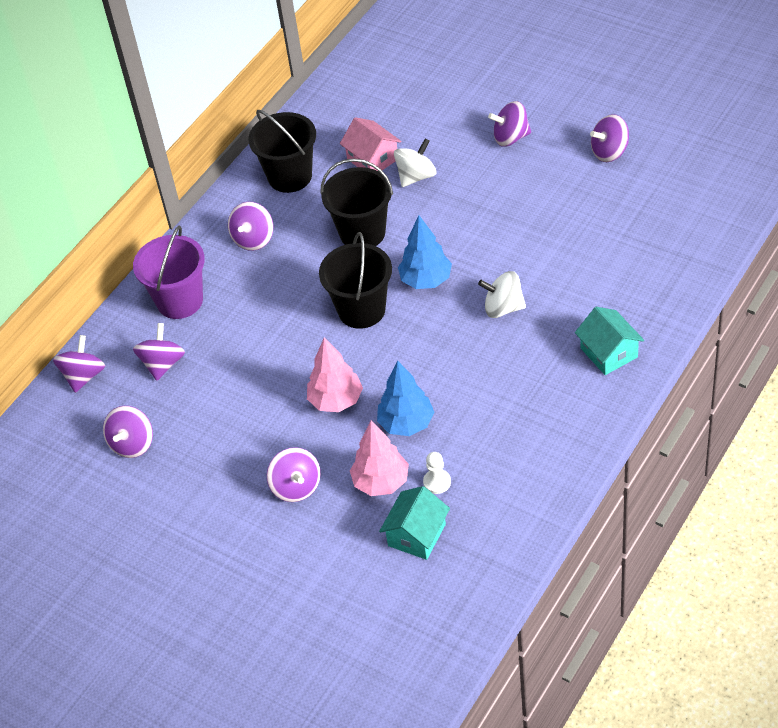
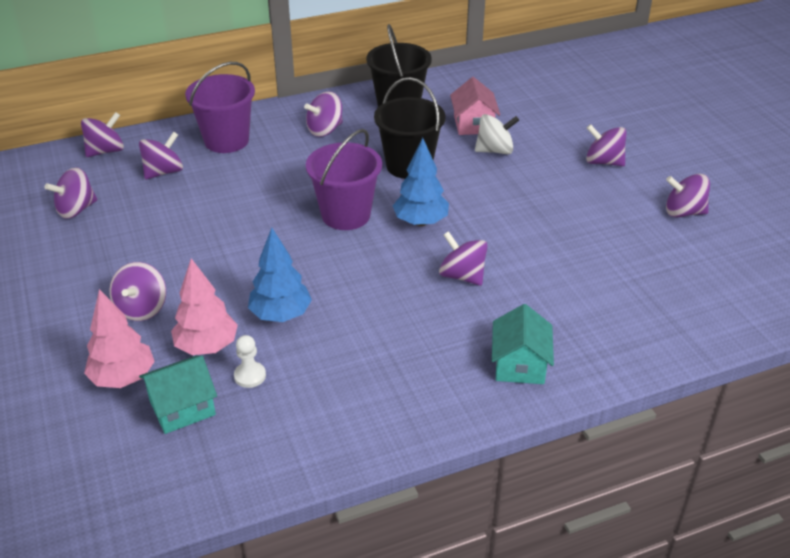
camera: 30 degrees right, 10 degrees down
(336, 401) = (249, 266): pink tree -> pink tree (123, 378)
(361, 310) = (346, 215): black bucket -> purple bucket
(503, 308) = (462, 276): white spinning top -> purple spinning top

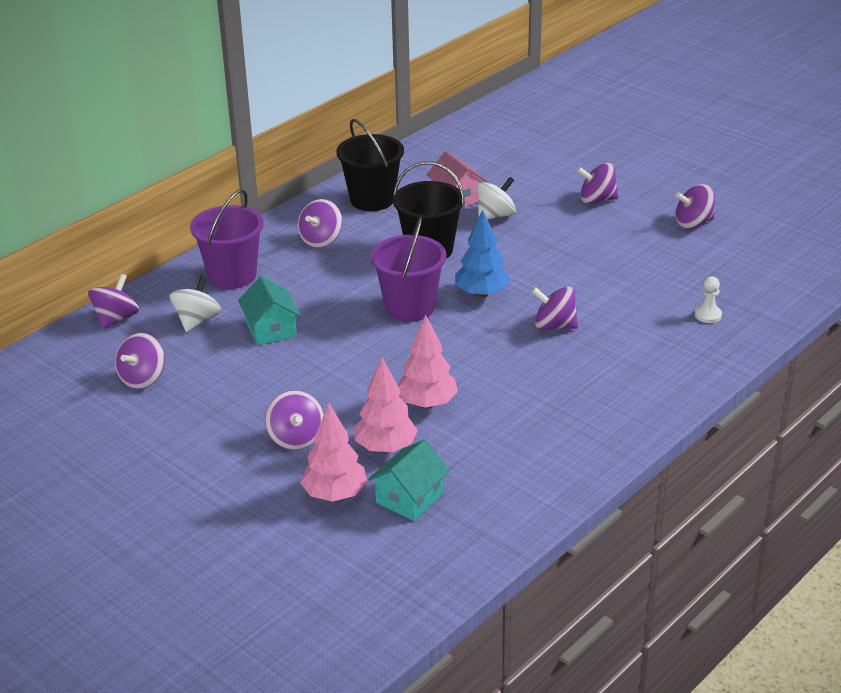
camera: 25 degrees left, 5 degrees down
(164, 172) = (197, 321): purple spinning top -> white spinning top
(250, 376) = (444, 456): white pawn -> white pawn (708, 315)
(281, 315) = (427, 403): blue tree -> pink tree
(519, 364) = (655, 377): turquoise house -> turquoise house (271, 329)

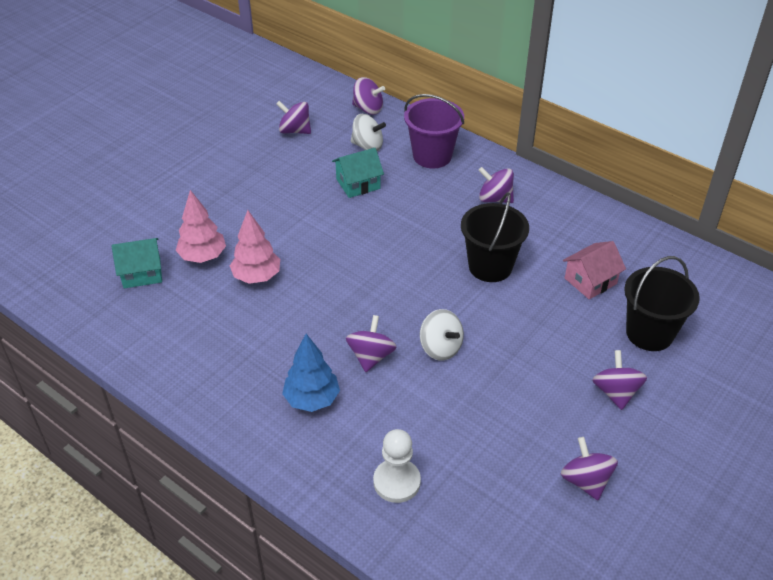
camera: 85 degrees right, 10 degrees up
(296, 438) = (219, 209): purple spinning top -> none
(335, 495) = (152, 234): pink tree -> none
(372, 199) = (571, 224): black bucket -> black bucket (649, 333)
(409, 498) = (142, 273): turquoise house -> turquoise house turned 45 degrees counterclockwise
(410, 307) = (394, 259): purple bucket -> none
(482, 294) = (420, 304): blue tree -> blue tree (312, 399)
(495, 215) = (562, 310): white spinning top -> white spinning top (440, 348)
(708, 315) = (396, 482): white pawn -> white pawn, size x1.66

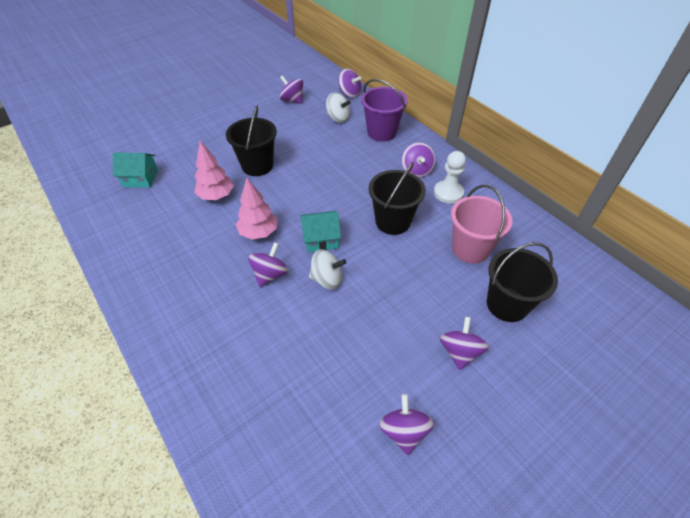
camera: 15 degrees right, 5 degrees up
(203, 256) = (187, 174): pink tree -> pink tree (259, 232)
(291, 228) = (257, 165): none -> black bucket
(312, 399) = (209, 300): blue tree -> none
(358, 184) = (319, 143): turquoise house -> turquoise house (321, 239)
(396, 482) = (241, 389): white pawn -> white pawn (448, 193)
(440, 348) = (327, 279): white spinning top -> white spinning top turned 60 degrees counterclockwise
(495, 198) = (416, 170): purple spinning top -> purple spinning top turned 135 degrees counterclockwise
(590, 281) = (470, 249): pink house -> pink bucket

